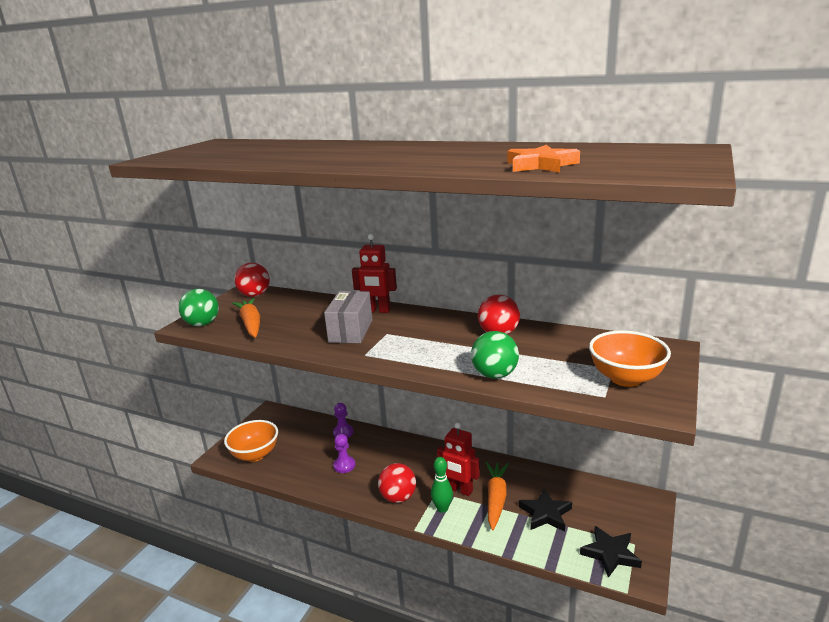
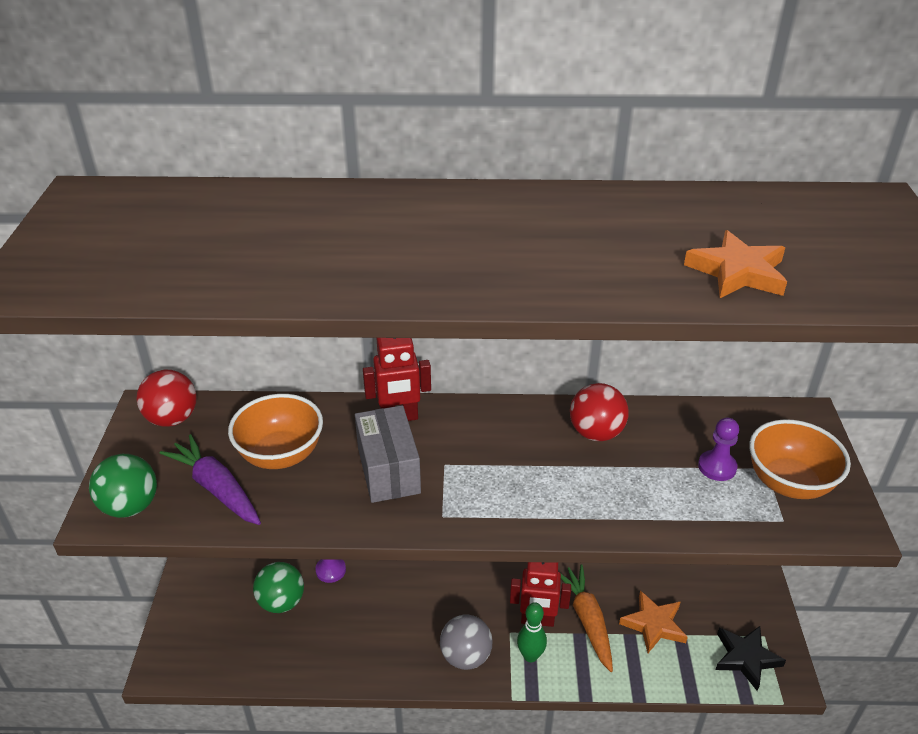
camera: 25 degrees left, 15 degrees up
(251, 324) = (216, 488): orange carrot -> purple carrot
(255, 455) = (218, 647): orange bowl -> orange bowl (281, 455)
(344, 465) = (364, 626): purple pawn -> purple pawn (717, 467)
(398, 497) = (465, 656): red ball -> grey ball
(494, 375) = (638, 514): green ball -> green ball (281, 602)
(545, 514) = (653, 624): black star -> orange star

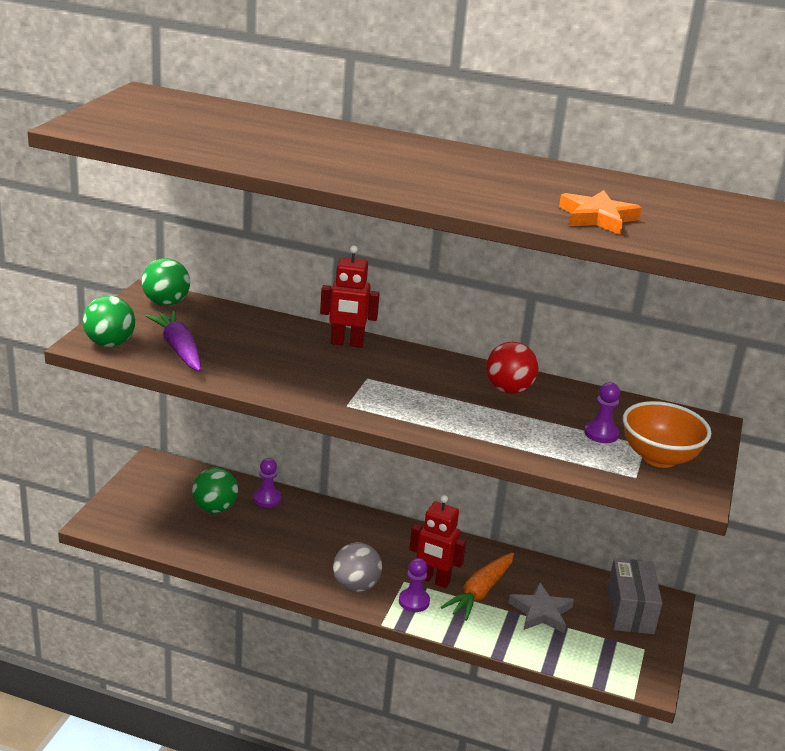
camera: 15 degrees right, 10 degrees down
(172, 418) = (166, 303): red ball -> green ball
(281, 455) = (239, 342): orange bowl -> none
(388, 470) = (319, 370): grey box -> grey box (630, 611)
(530, 656) = (414, 601): green bowling pin -> purple pawn
(587, 620) = (480, 592): orange carrot -> orange carrot turned 150 degrees counterclockwise
(653, 624) = (541, 612): orange star -> grey star
(745, 658) = (616, 658): black star -> none

